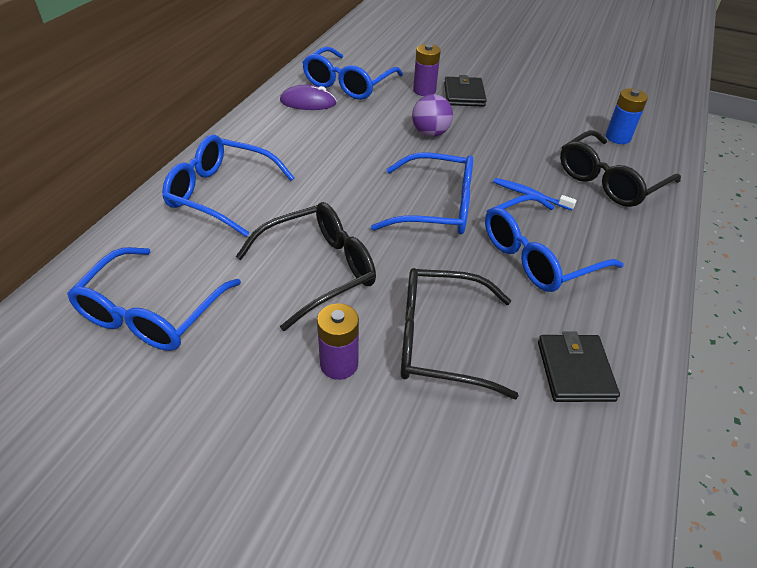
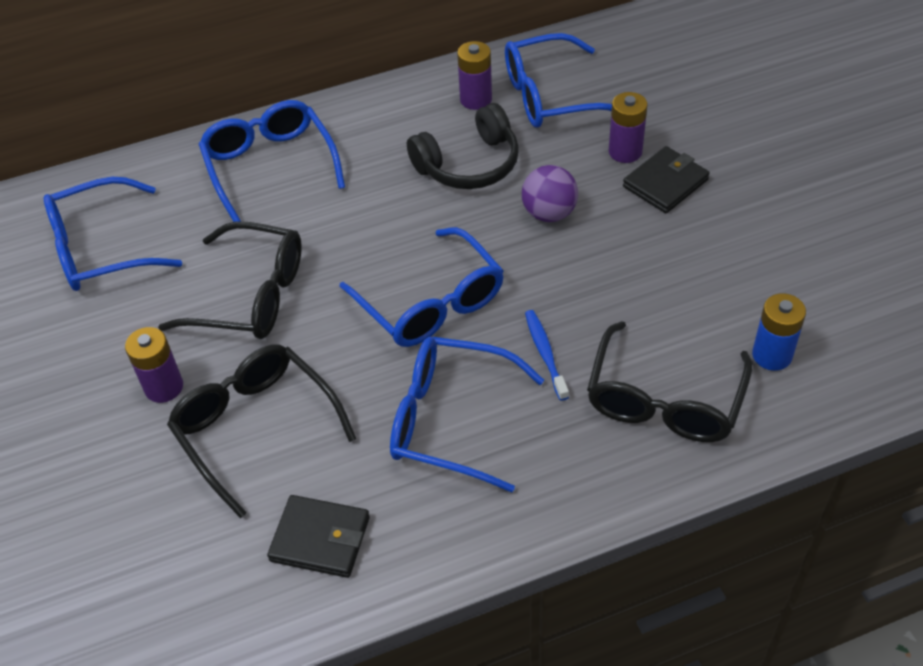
camera: 50 degrees right, 5 degrees up
(308, 102) = (476, 99): purple mouse -> purple battery
(352, 132) = (469, 164): none -> black headphones
(575, 370) = (320, 539): black wallet -> black wallet turned 60 degrees clockwise
(610, 180) = (665, 399): black glasses -> black glasses turned 75 degrees counterclockwise

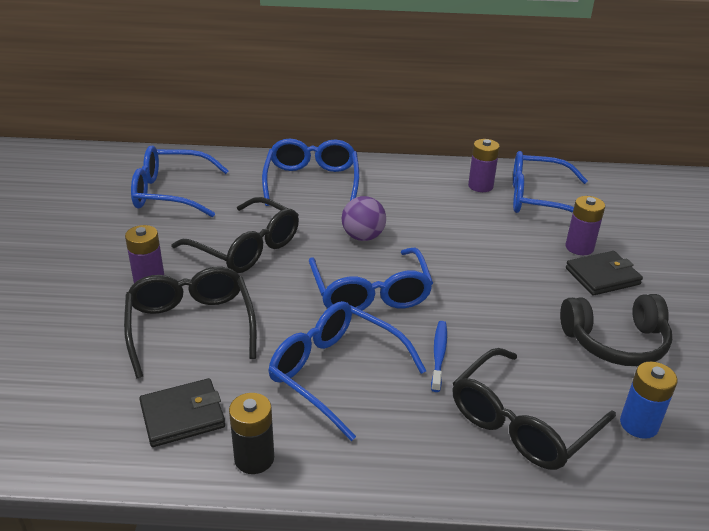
camera: 20 degrees right, 15 degrees down
(320, 539) = (182, 415): black wallet -> black wallet turned 60 degrees counterclockwise
(425, 553) = (254, 458): none -> black battery
(469, 164) = (452, 220): black headphones -> black headphones (615, 342)
(549, 213) = (496, 267): purple ball -> purple ball (363, 237)

